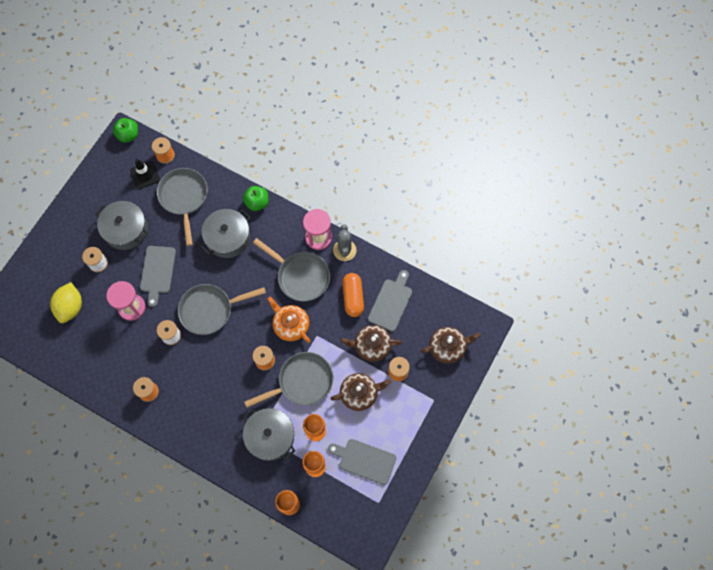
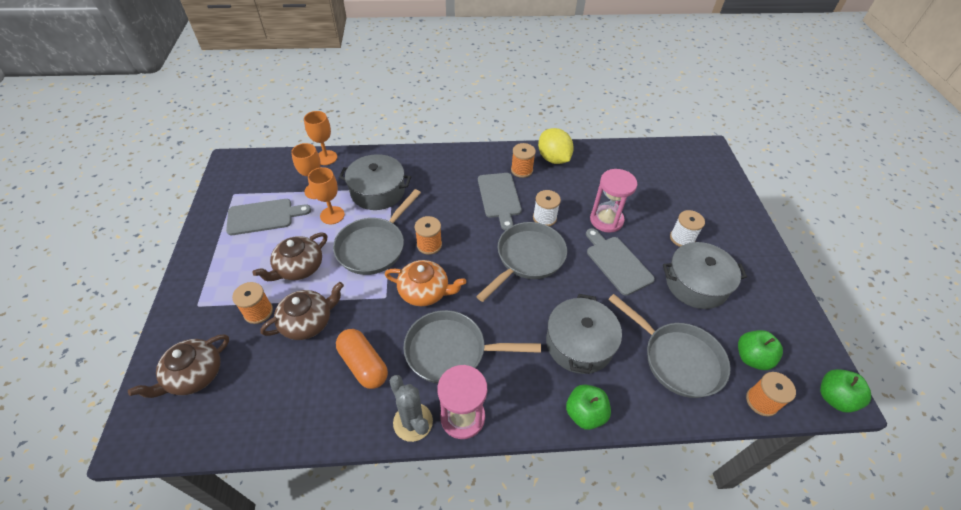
camera: 145 degrees right, 20 degrees down
(70, 307) = (660, 192): yellow lemon -> yellow lemon (553, 159)
(145, 175) = (751, 358): black traffic cone -> green apple
(391, 302) = (304, 388): grey cutting board -> grey cutting board (499, 197)

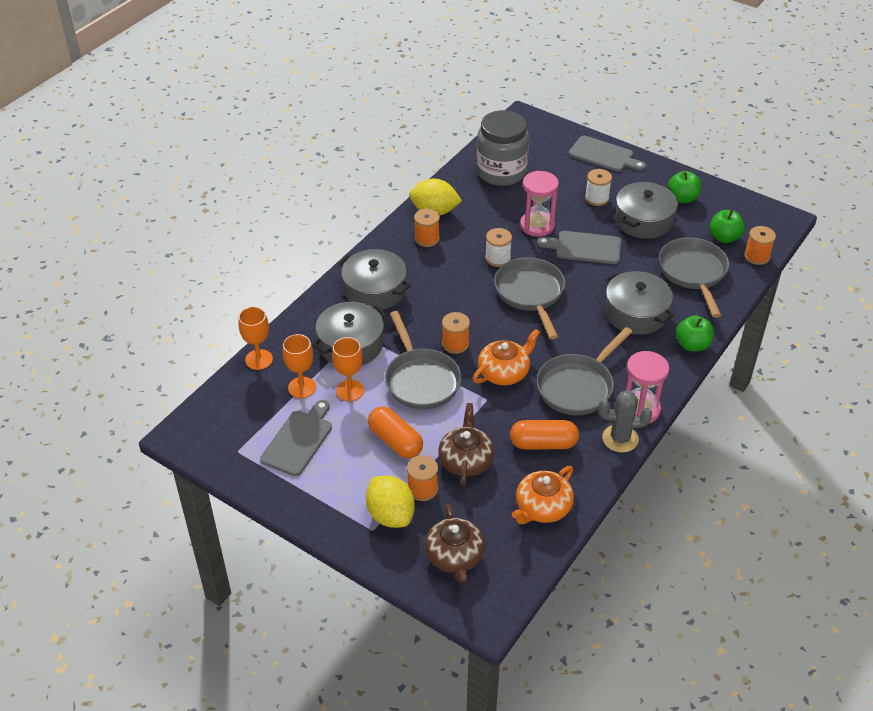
camera: 50 degrees left, 5 degrees down
(218, 308) = (390, 515): none -> yellow lemon
(286, 407) = (542, 507): none -> orange teapot
(299, 267) = (395, 441): brown teapot -> orange capsule
(442, 173) = (374, 290): none -> grey pot
(499, 197) = (445, 271): grey cutting board -> grey cutting board (604, 155)
(637, 169) = (501, 172): none -> grey jar
(677, 359) = (693, 273): grey pan -> grey pan turned 90 degrees counterclockwise
(834, 398) = (782, 223): green apple -> green apple (682, 198)

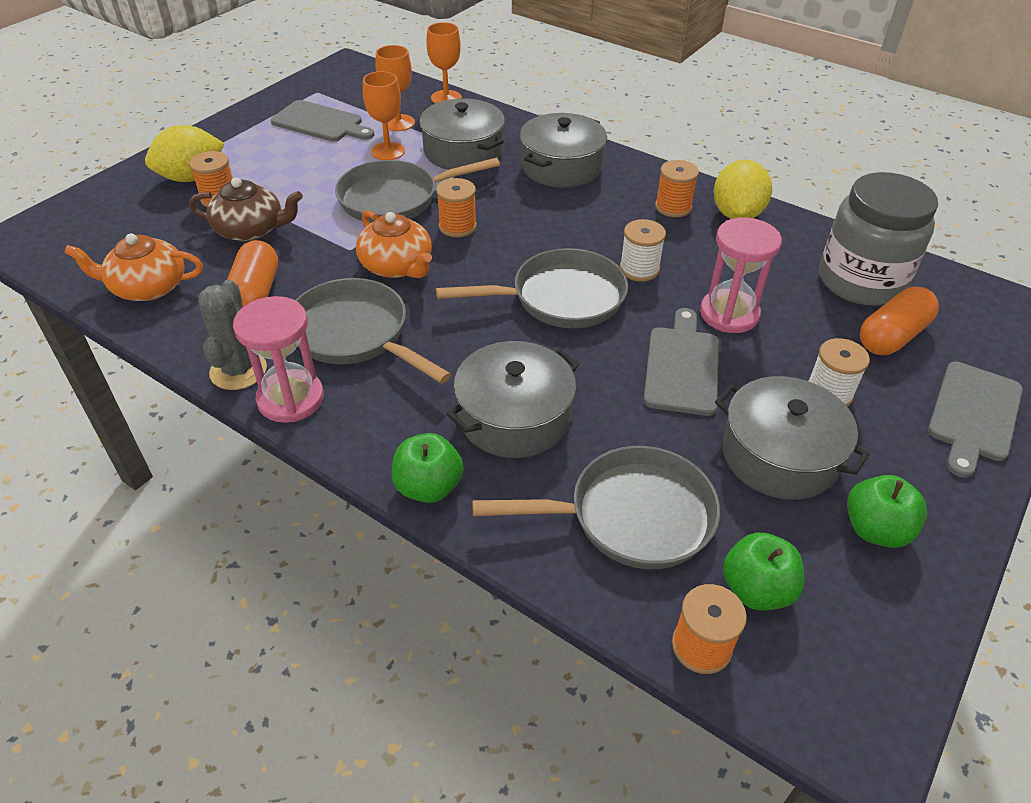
camera: 90 degrees right, 0 degrees up
(395, 441) = (299, 181): orange capsule -> orange capsule (892, 336)
(455, 556) = (110, 218): brown teapot -> none
(542, 507) = (147, 287): orange teapot -> orange teapot turned 45 degrees counterclockwise

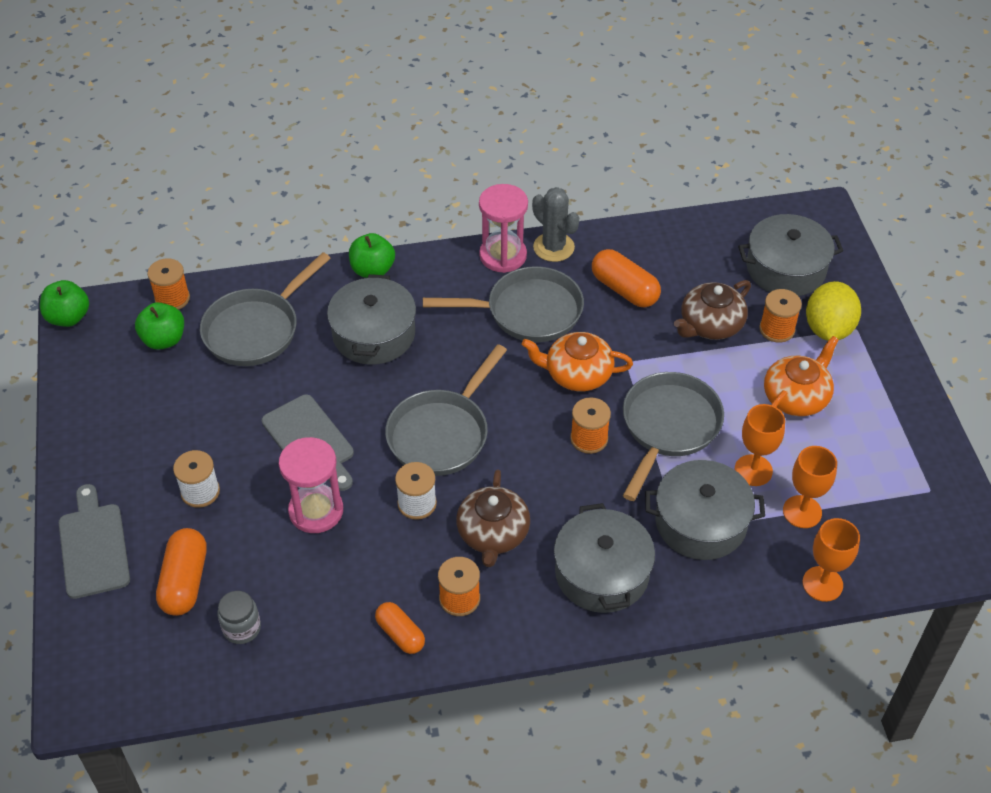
camera: 135 degrees right, 5 degrees up
(147, 287) = (689, 246): orange teapot -> orange teapot (796, 397)
(320, 123) = (855, 456): grey cutting board -> none
(605, 222) = (493, 534): none -> brown teapot
(736, 214) = (400, 634): yellow lemon -> orange capsule
(779, 455) = (202, 422): grey pot -> grey pot (786, 268)
(860, 281) = (242, 628): grey jar -> grey jar, size x0.44
(875, 529) = (119, 415): green apple -> green apple (68, 317)

